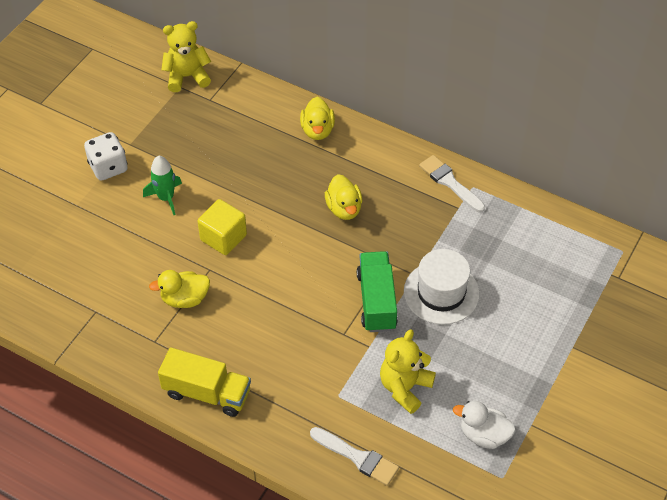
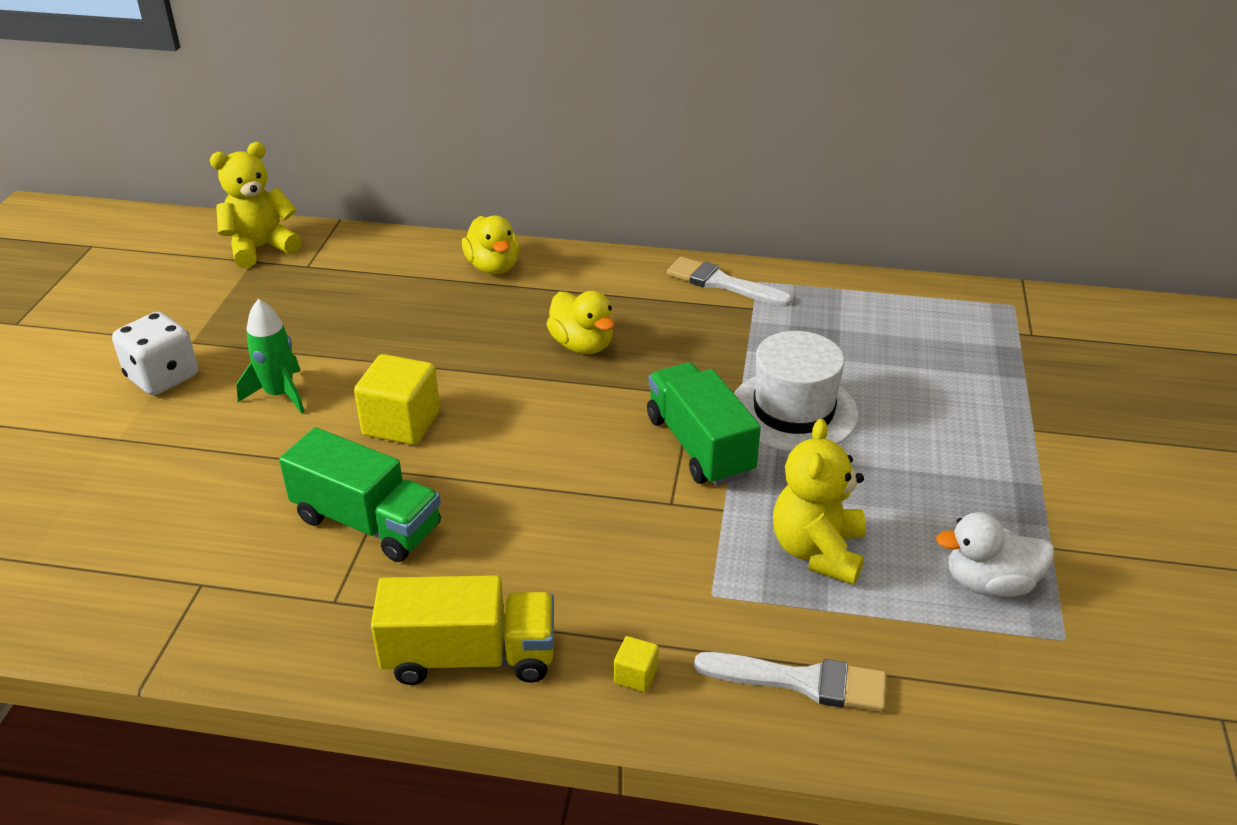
camera: 20 degrees left, 15 degrees down
(185, 299) = (367, 523): yellow duck -> green truck
(280, 428) = (635, 675): none -> yellow cube

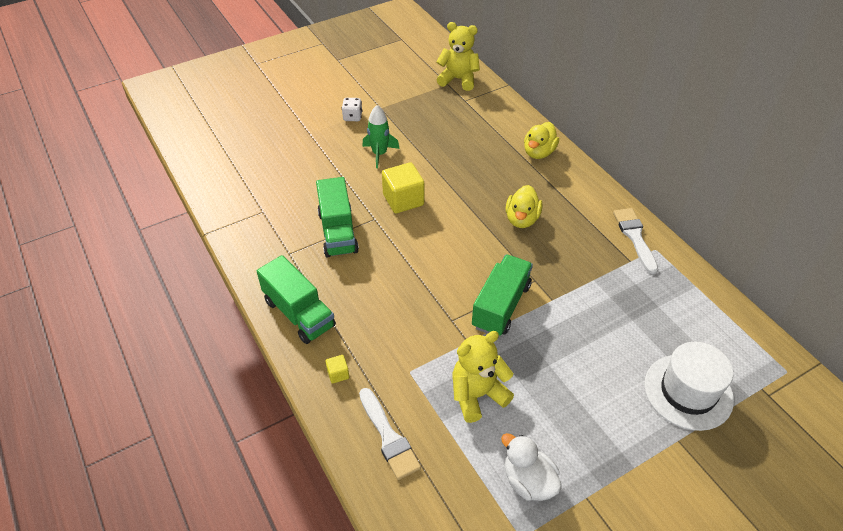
camera: 50 degrees right, 10 degrees up
(163, 377) = (352, 117): white dice -> white dice, size x0.62
(470, 657) = (299, 313): yellow truck -> green truck
(793, 411) = (568, 326): white hat -> white hat (688, 391)

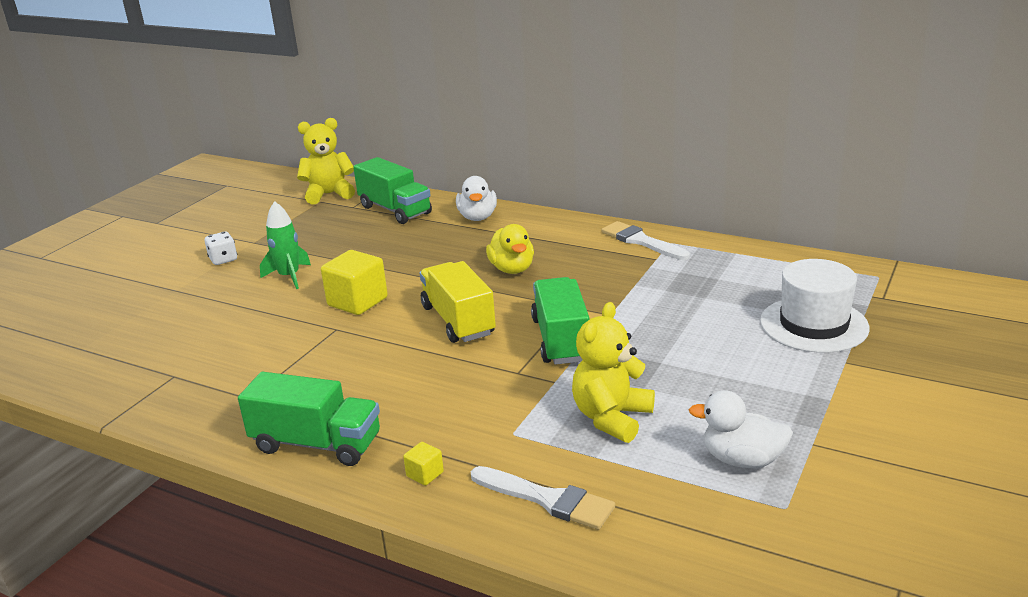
camera: 30 degrees left, 20 degrees down
(338, 232) = (299, 356): green truck -> green truck (395, 210)
(450, 251) = (458, 320): none -> yellow truck
(539, 152) = (477, 217): yellow duck -> white duck

